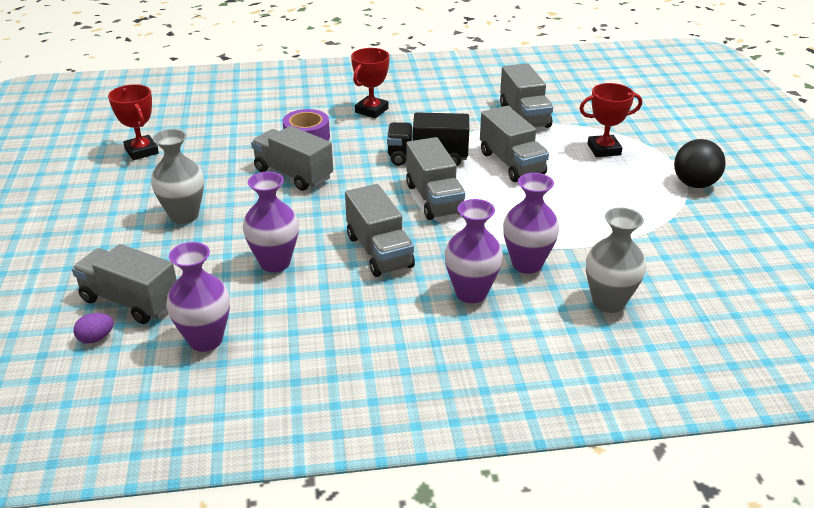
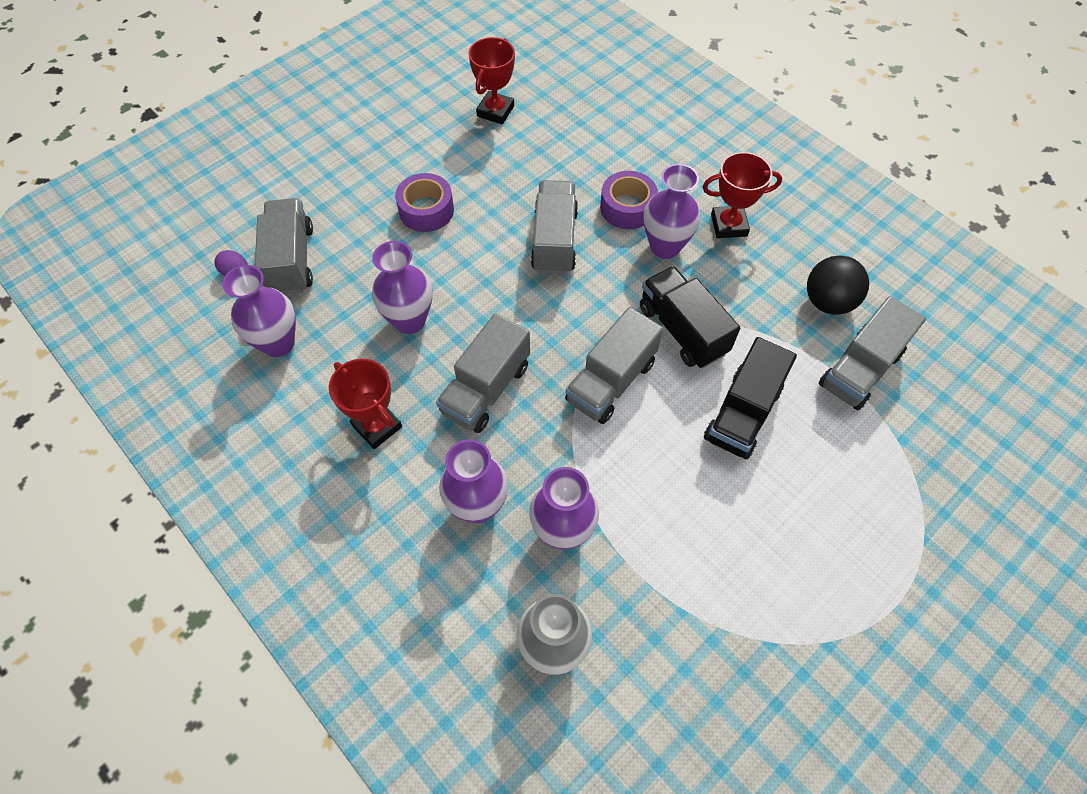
camera: 55 degrees right, 25 degrees up
(184, 216) = (426, 210): grey vase -> purple tape
(357, 137) = (665, 247): none -> purple vase
(511, 163) = (742, 413): grey truck -> black truck
(604, 150) = (862, 493): red trophy -> red trophy (377, 426)
(694, 184) = (876, 636): black ball -> black ball (828, 302)

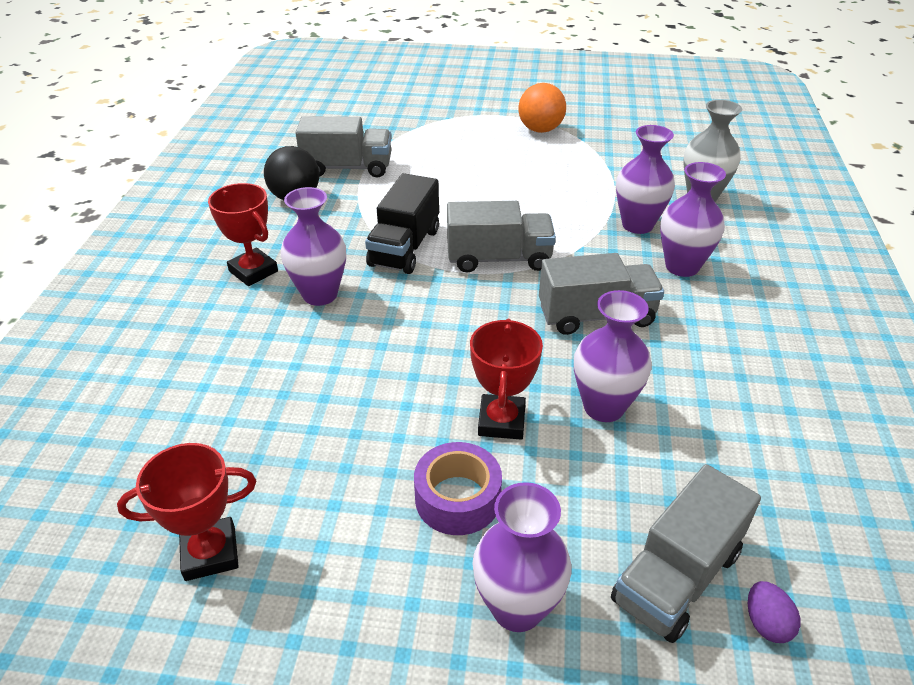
camera: 130 degrees left, 20 degrees down
(278, 343) = (765, 490): purple vase -> purple vase (517, 608)
(377, 426) = (717, 355): red trophy -> red trophy (501, 421)
(554, 241) = (388, 365): grey truck -> none
(627, 208) = (290, 340): purple tape -> none
(742, 413) = (446, 196): black truck -> none
(824, 616) = (540, 130): none -> orange ball

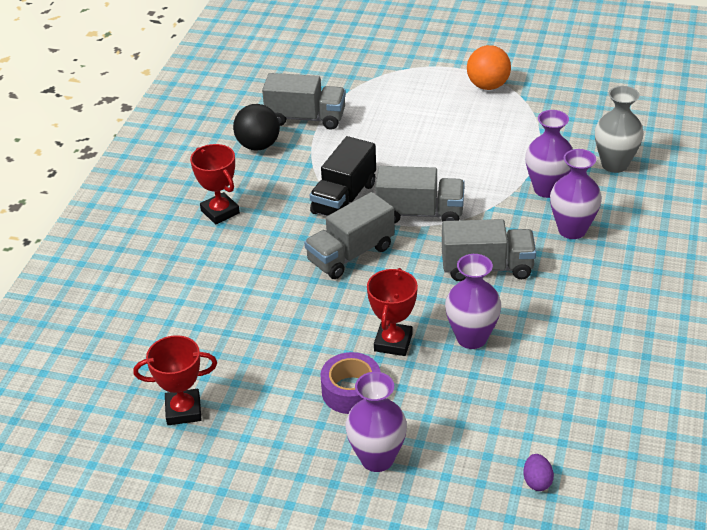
camera: 10 degrees right, 0 degrees up
(320, 294) = (271, 235): purple vase -> none
(676, 576) = (487, 450): grey truck -> grey truck (350, 254)

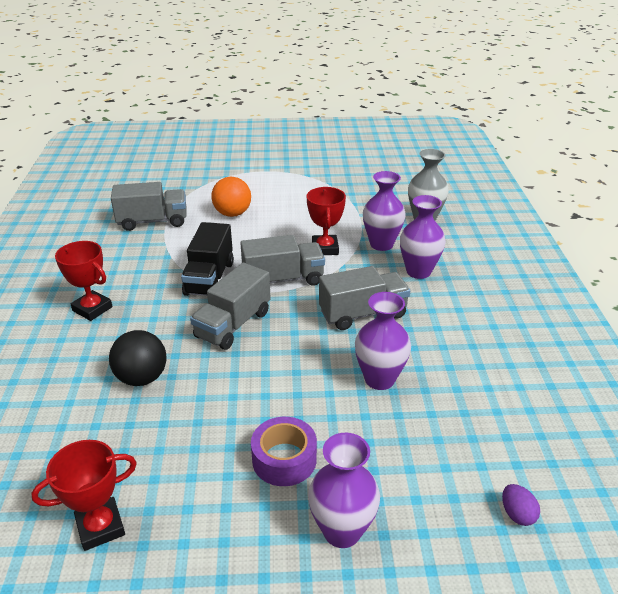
camera: 20 degrees left, 5 degrees down
(258, 146) = (115, 248): black ball -> black ball (142, 378)
(393, 342) = (306, 399): red trophy -> red trophy (325, 248)
(488, 86) = (297, 180): orange ball -> orange ball (232, 214)

